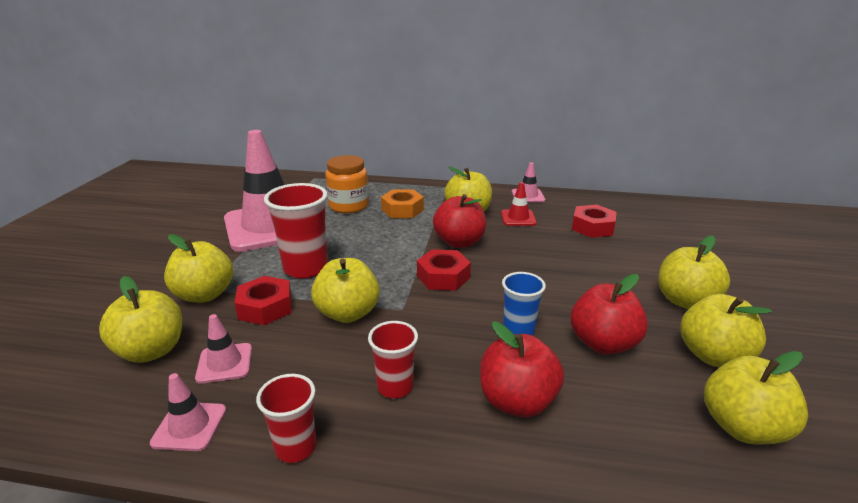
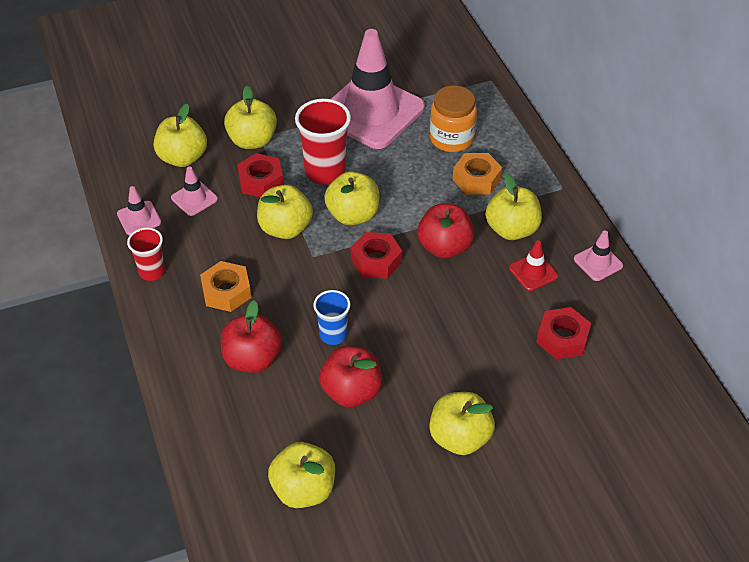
camera: 60 degrees right, 20 degrees up
(395, 387) = (226, 291): red cup -> orange nut
(713, 355) = (383, 466): yellow apple -> yellow apple (353, 215)

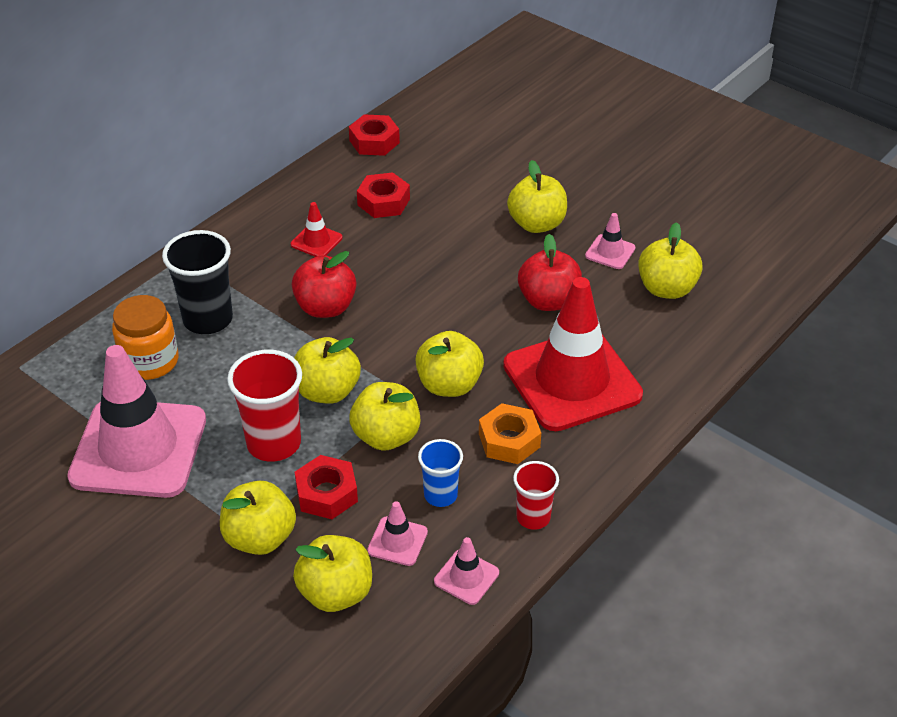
camera: 120 degrees left, 5 degrees down
(252, 359) = (572, 380): red apple -> red traffic cone
(333, 335) = (497, 338): blue cup -> blue cup (440, 495)
(376, 260) = (380, 347): red nut -> red nut (374, 141)
(476, 179) = (208, 319): orange nut -> black cup
(512, 229) = (268, 271): yellow apple -> yellow apple (449, 385)
(598, 262) = (274, 207): pink traffic cone -> pink traffic cone (610, 252)

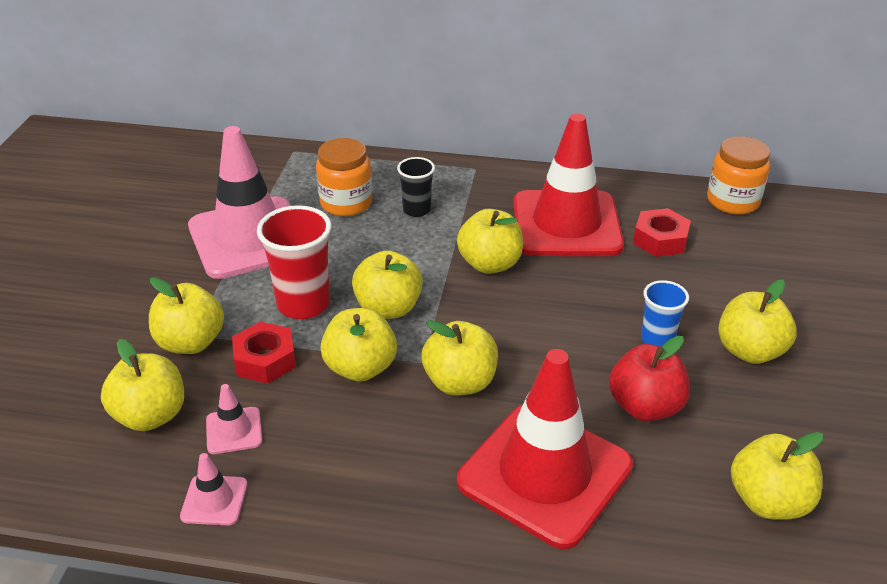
camera: 60 degrees right, 5 degrees down
(208, 319) = (416, 210): black cup -> black cup, size x0.60
(316, 241) = (566, 224): red traffic cone -> red traffic cone, size x2.47
(325, 307) = (490, 264): red apple -> yellow apple
(374, 141) = (732, 201): red nut -> orange jar
(440, 495) = (310, 436): blue cup -> blue cup (657, 340)
(509, 440) = (418, 458): orange nut -> none
(533, 517) = (324, 521): red cup -> none
(610, 252) = (773, 426): pink traffic cone -> none

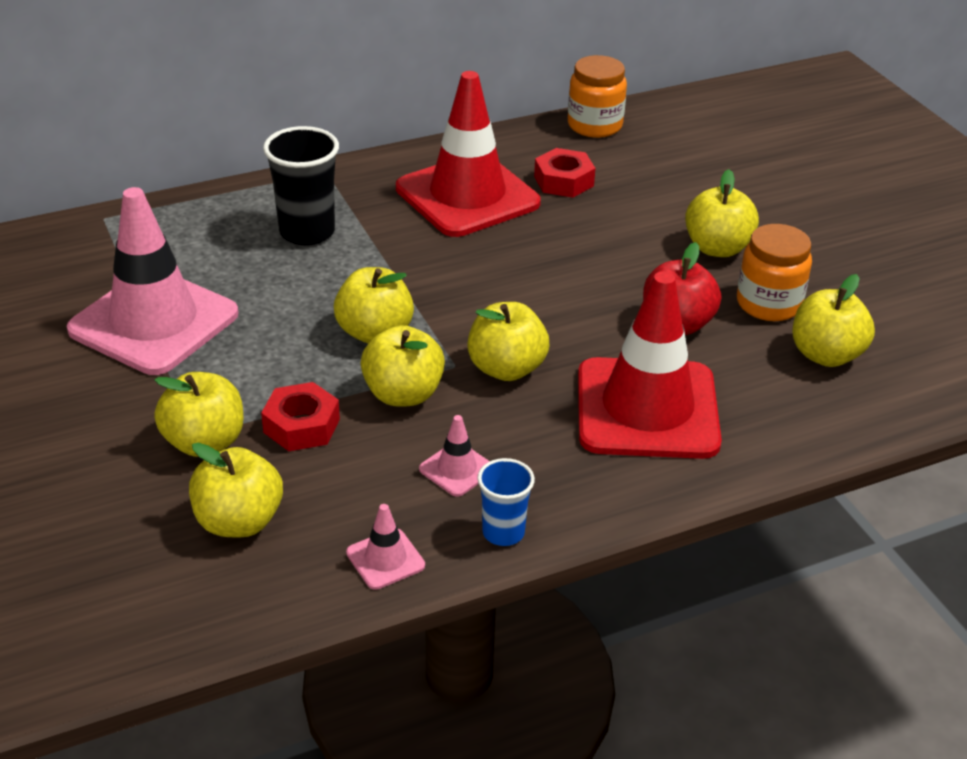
camera: 35 degrees left, 0 degrees up
(234, 430) = (339, 497): pink traffic cone -> pink traffic cone (457, 469)
(303, 304) = (285, 361): red cup -> none
(346, 203) = (224, 251): orange jar -> orange jar (768, 304)
(416, 210) = (307, 232): black cup -> black cup, size x1.68
(490, 264) = (431, 257): yellow apple -> none
(657, 340) = (638, 267): blue cup -> blue cup (503, 532)

